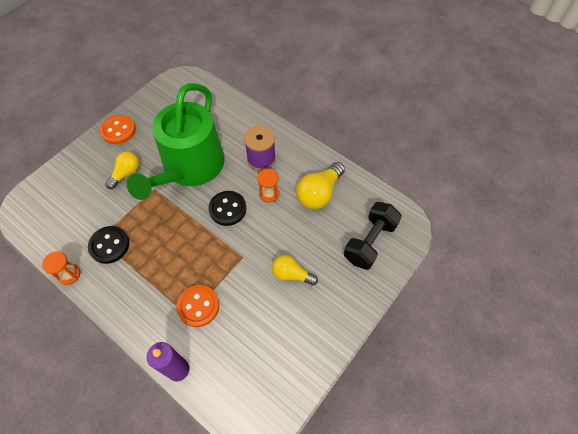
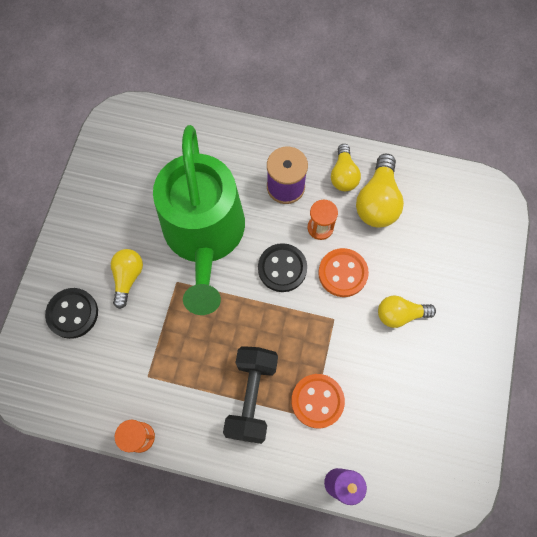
camera: 25 degrees left, 10 degrees up
(109, 245) = (166, 378): black button -> black button (73, 313)
(118, 130) = (80, 224): orange button -> orange button (342, 273)
(305, 167) = (343, 175): none -> yellow light bulb
(370, 242) = (464, 237): black dumbbell -> black dumbbell (252, 397)

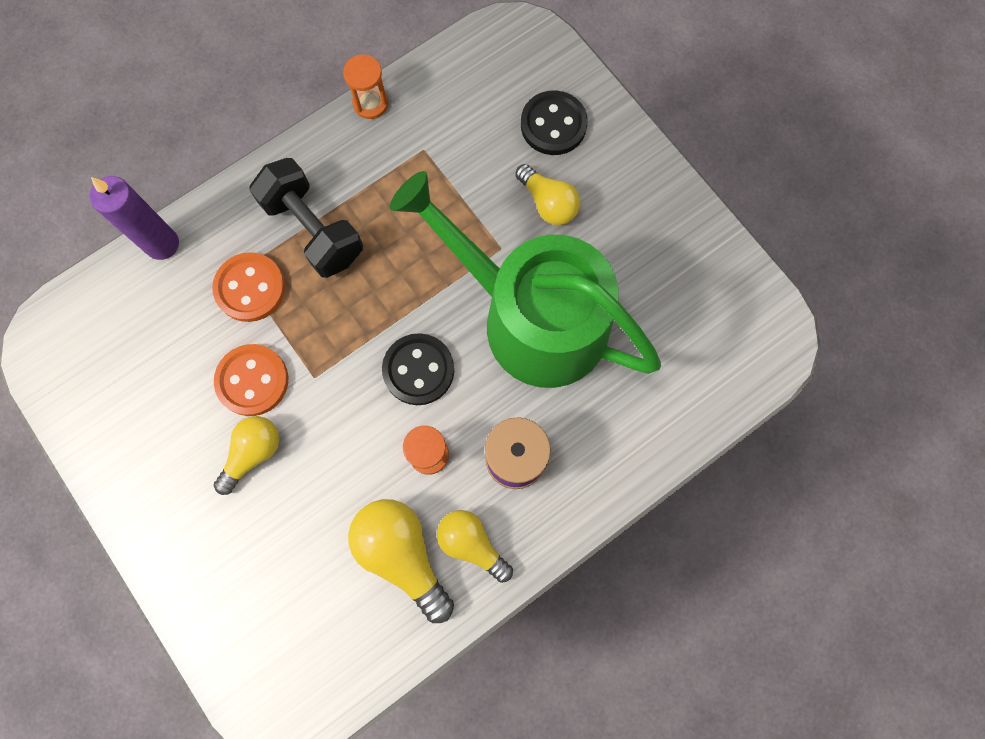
camera: 130 degrees right, 5 degrees up
(342, 273) = (354, 432): orange button -> orange button (252, 381)

